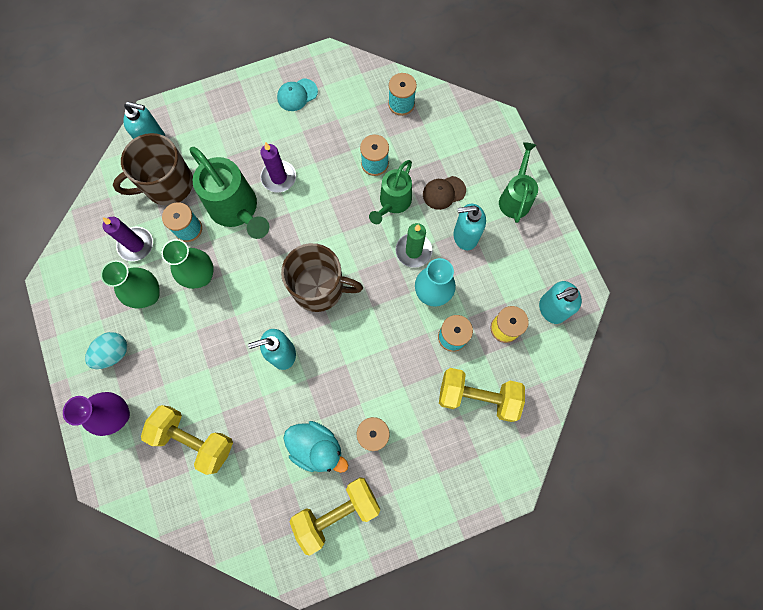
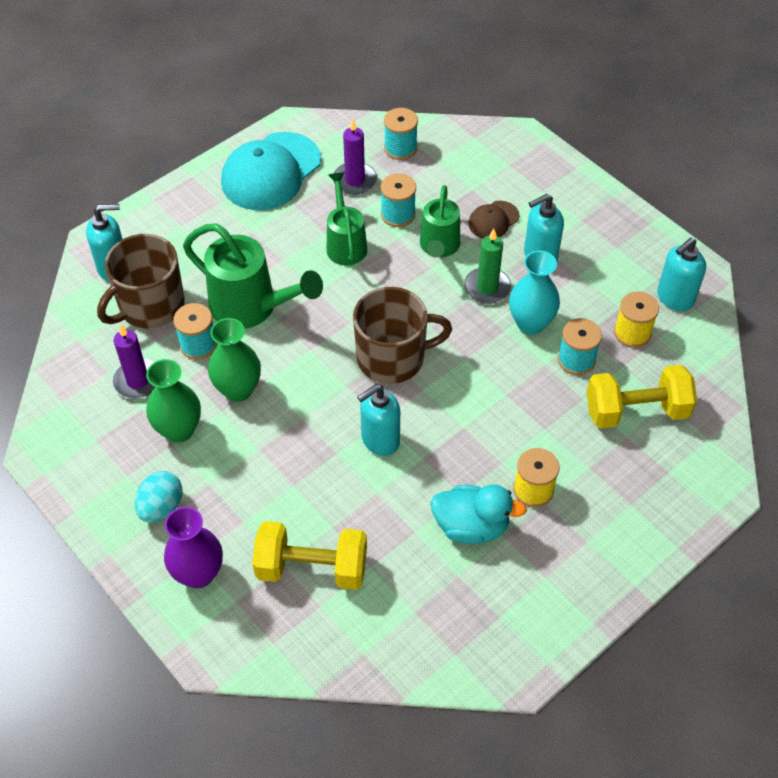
camera: 20 degrees left, 20 degrees down
(279, 177) = (288, 260): purple candle -> purple candle (355, 180)
(297, 95) = (271, 172): turquoise cap -> turquoise cap, size x2.06
(337, 512) = (530, 587): yellow dumbbell -> none
(515, 198) = (578, 203): green watering can -> green watering can (345, 244)

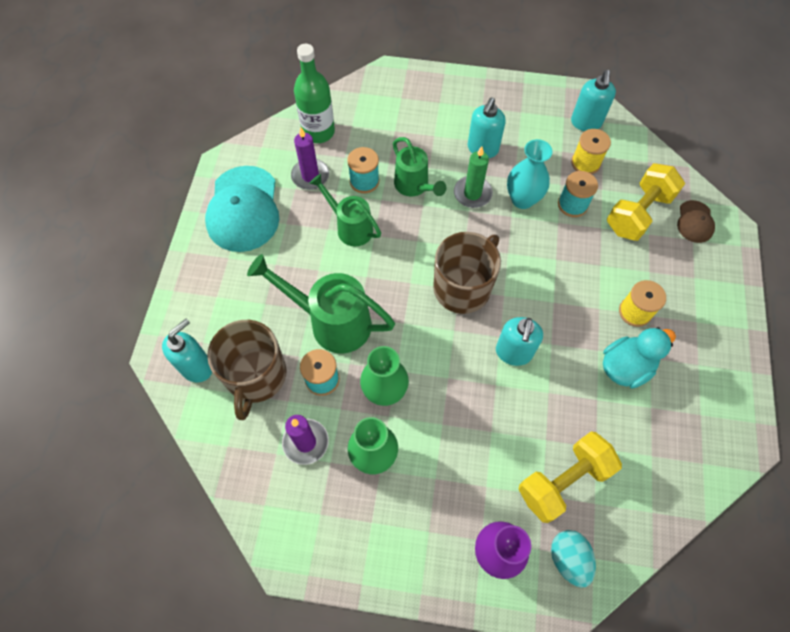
camera: 40 degrees left, 10 degrees up
(161, 507) = (420, 525): turquoise egg -> turquoise egg (568, 559)
(251, 307) = (332, 322): green watering can -> green watering can turned 150 degrees counterclockwise
(400, 148) = (318, 132): turquoise spool -> green bottle
(493, 220) = (430, 143): brown cap -> brown cap (695, 222)

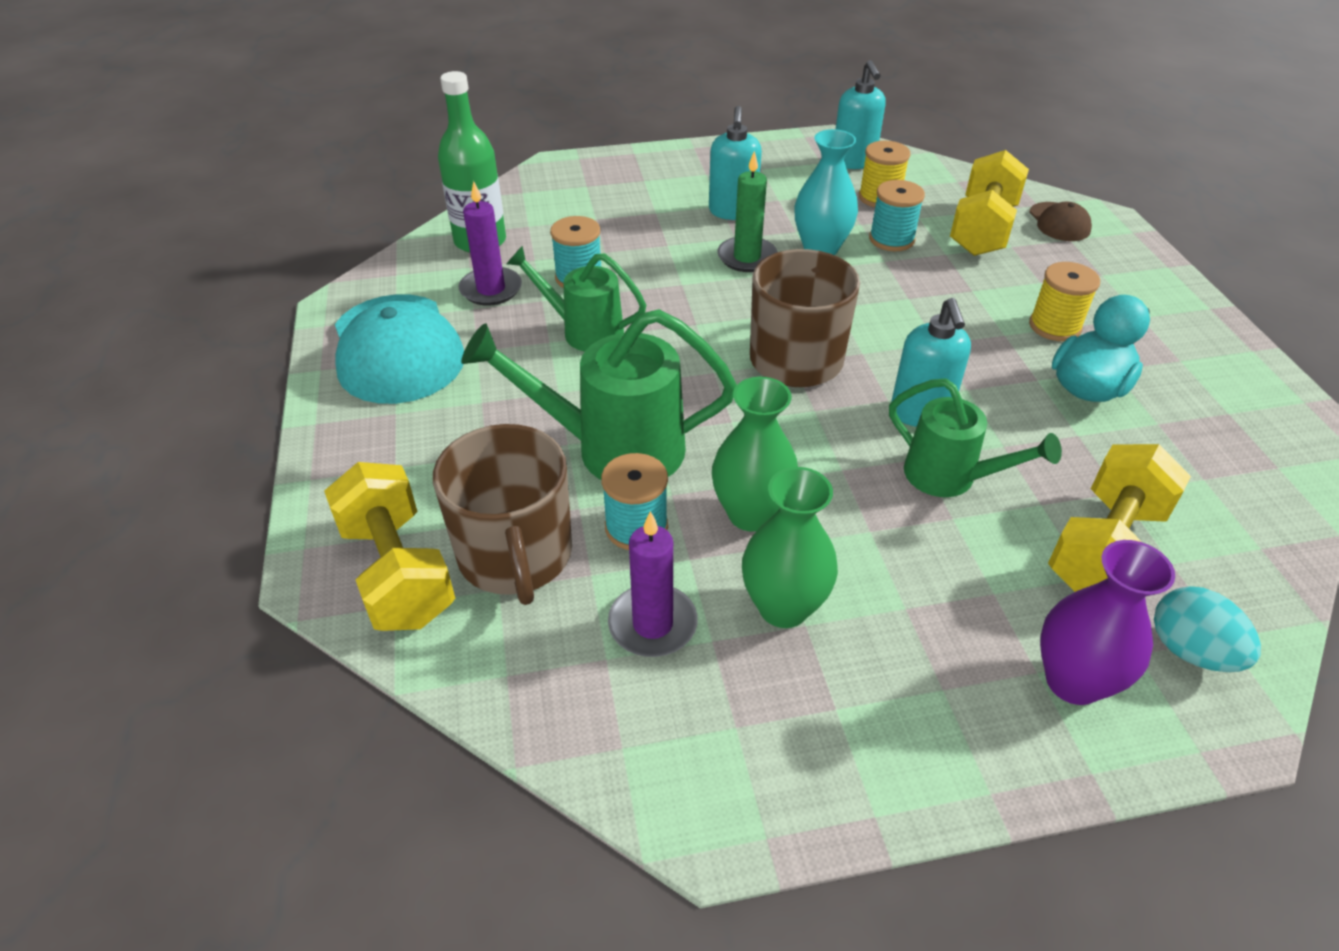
camera: 20 degrees left, 20 degrees down
(197, 367) = (397, 572): turquoise soap dispenser -> yellow dumbbell
(414, 186) = (657, 267): green watering can -> green watering can (950, 477)

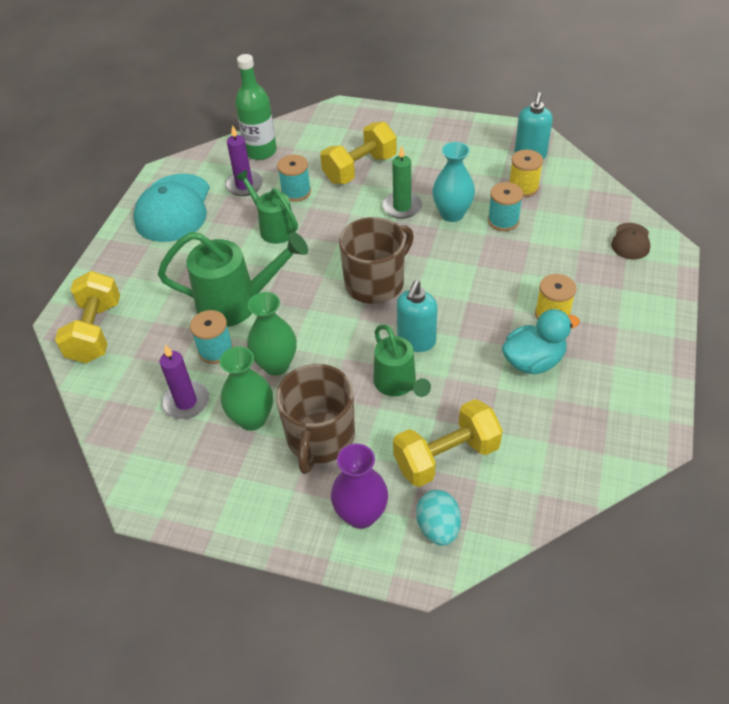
camera: 30 degrees right, 5 degrees up
(515, 555) = (151, 343): brown mug -> brown mug (320, 438)
(614, 449) = (237, 303): green watering can -> green watering can turned 150 degrees clockwise
(732, 212) = (420, 171): turquoise soap dispenser -> none
(982, 229) = (571, 231): yellow dumbbell -> yellow dumbbell (360, 169)

